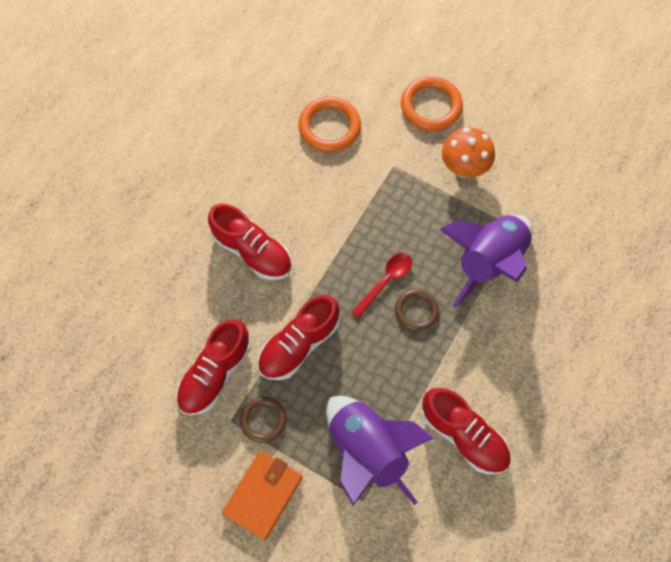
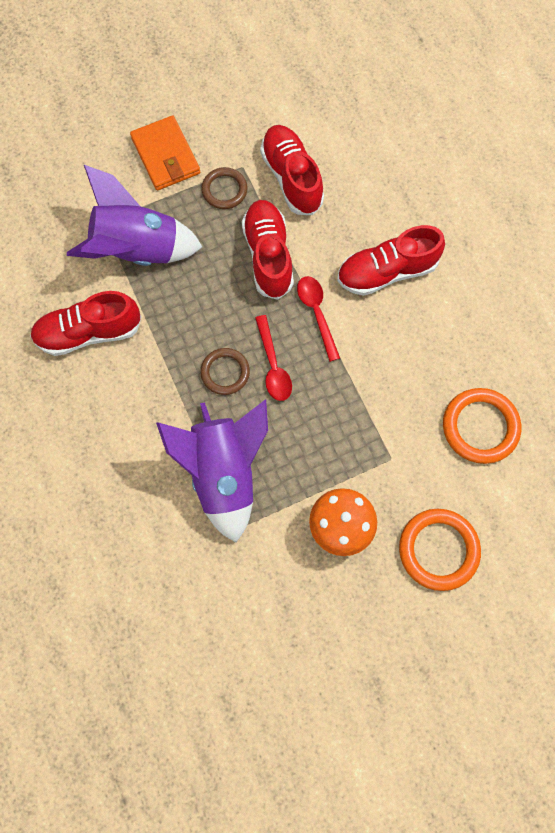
camera: 125 degrees right, 5 degrees up
(322, 278) = (317, 313): none -> red spoon

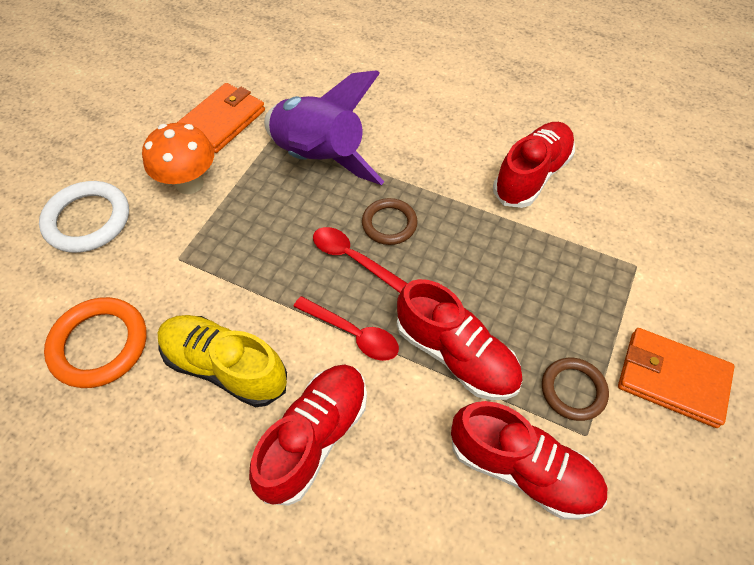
camera: 140 degrees right, 15 degrees down
(137, 250) = (577, 265): purple rocket -> none
(269, 580) = (222, 121): none -> orange wallet
(409, 351) = (225, 367): none -> yellow shoe
(438, 550) = (88, 220): orange ring -> white ring

